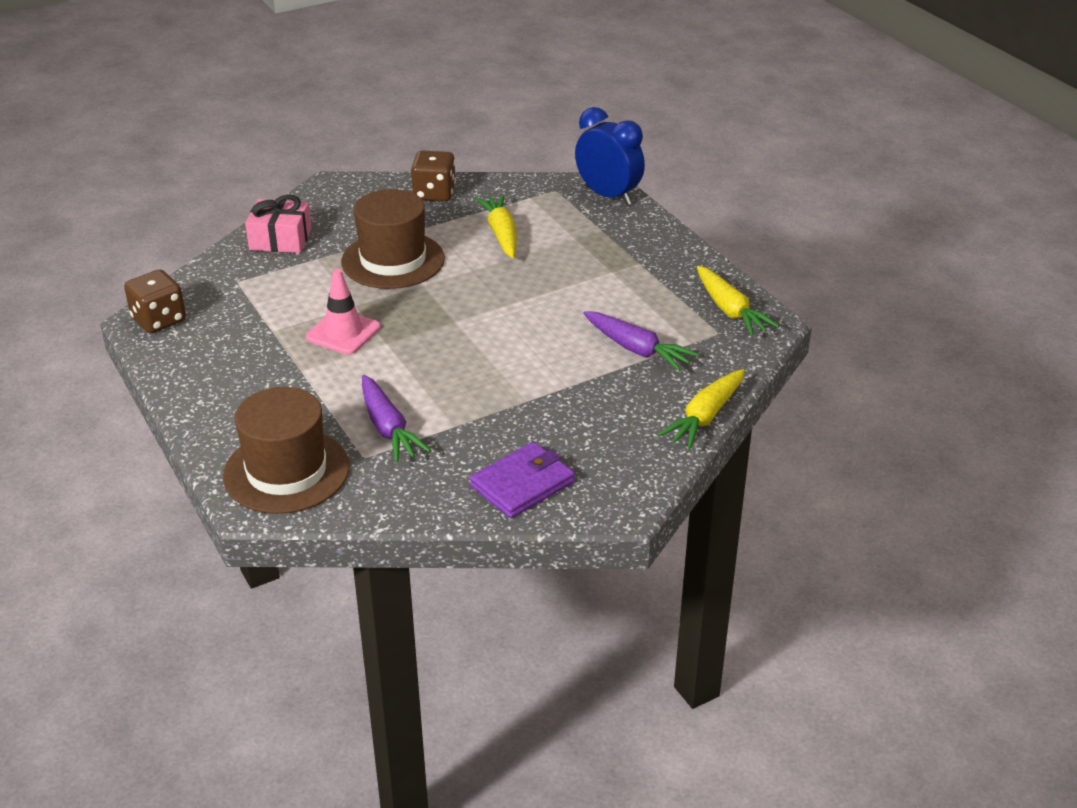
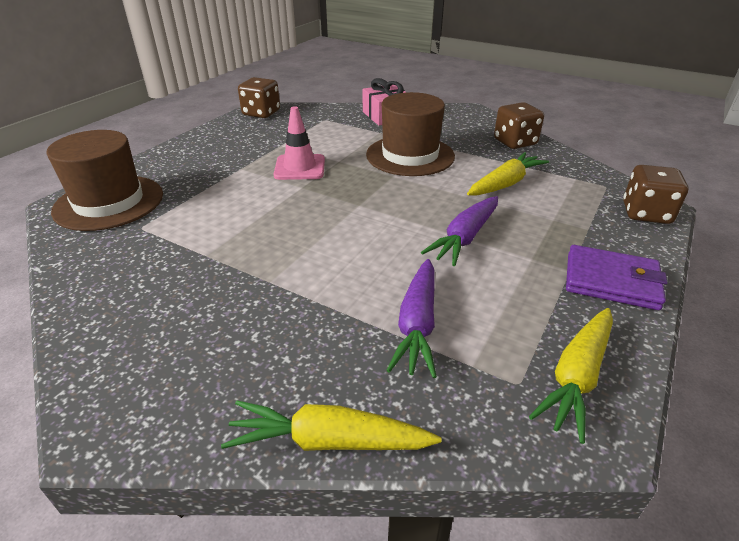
camera: 60 degrees right, 0 degrees up
(388, 428) = (185, 225): purple carrot -> purple carrot (465, 238)
(522, 484) = (125, 328): purple wallet -> purple wallet (611, 281)
(608, 195) = (646, 213): blue clock -> brown dice

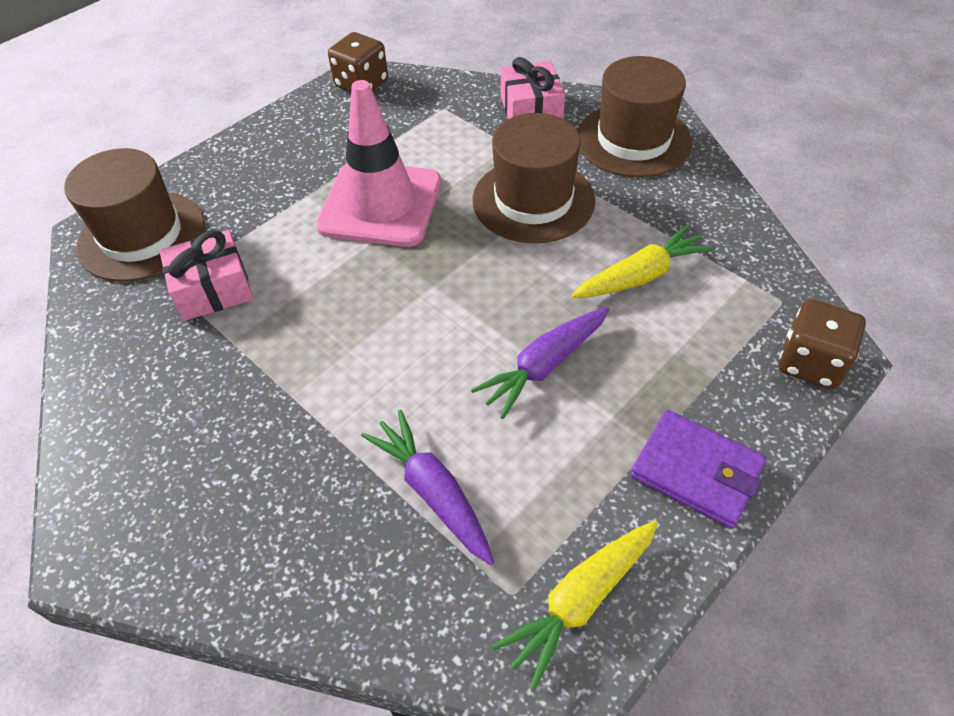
camera: 15 degrees right, 15 degrees up
(180, 226) = (213, 289): none -> pink gift
(300, 167) = (380, 204): pink traffic cone -> pink traffic cone, size x1.67
(329, 441) = (291, 620): yellow carrot -> none
(417, 324) = (433, 491): purple carrot -> purple carrot turned 120 degrees clockwise
(461, 123) = (633, 140): none -> brown hat
(515, 142) = (694, 192): brown dice -> none

